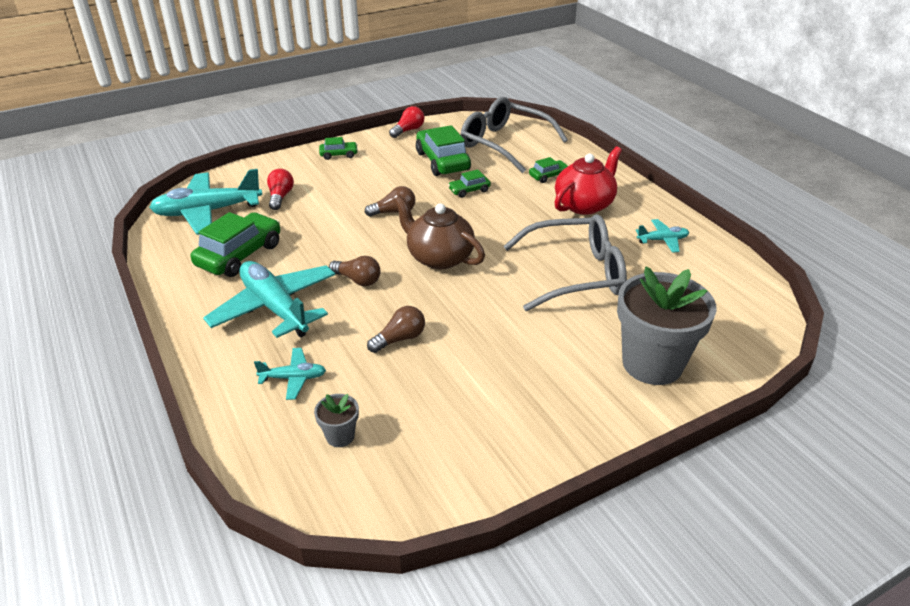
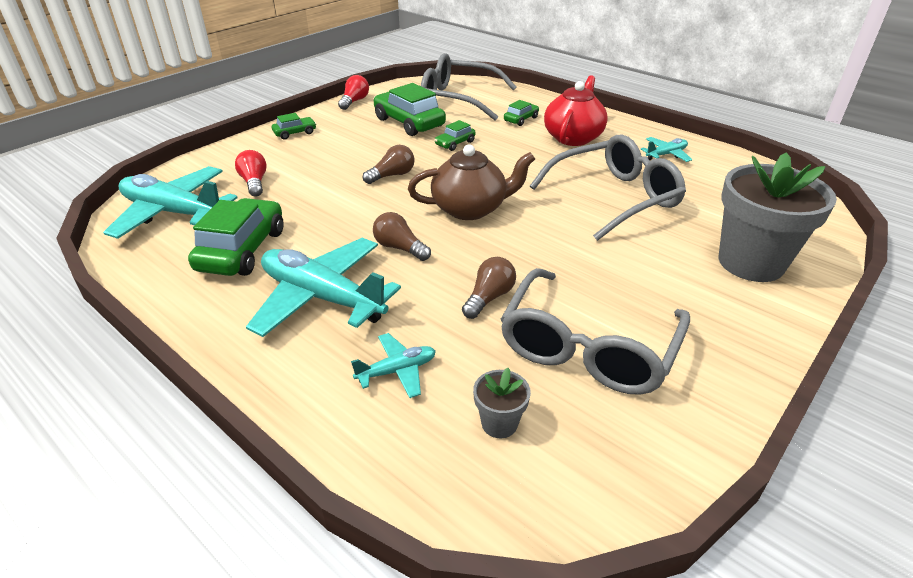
camera: 20 degrees left, 0 degrees up
(207, 212) = (173, 213): turquoise plane -> turquoise plane turned 60 degrees clockwise
(358, 280) = (399, 248): brown light bulb -> brown light bulb turned 150 degrees counterclockwise
(439, 257) = (470, 209): brown teapot -> brown teapot turned 150 degrees clockwise
(448, 399) = (588, 347): none -> grey glasses

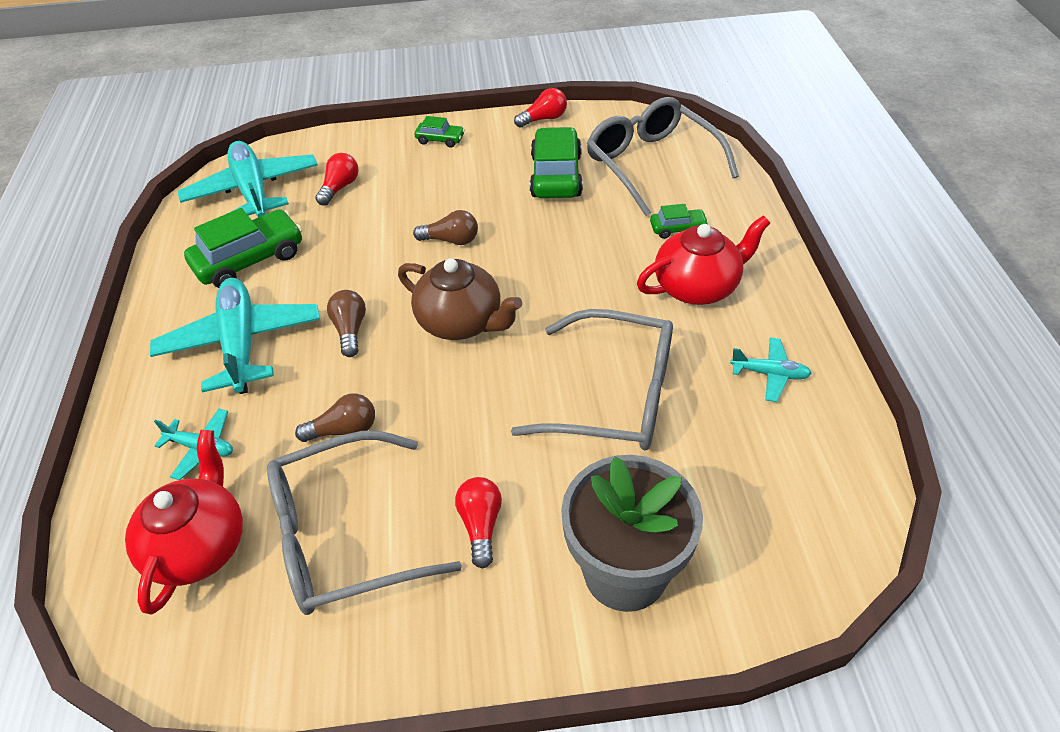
camera: 45 degrees right, 10 degrees up
(455, 143) = (561, 228): green car -> none
(499, 423) = (199, 545): grey flower pot -> red teapot
(652, 290) = (481, 525): none -> red light bulb

